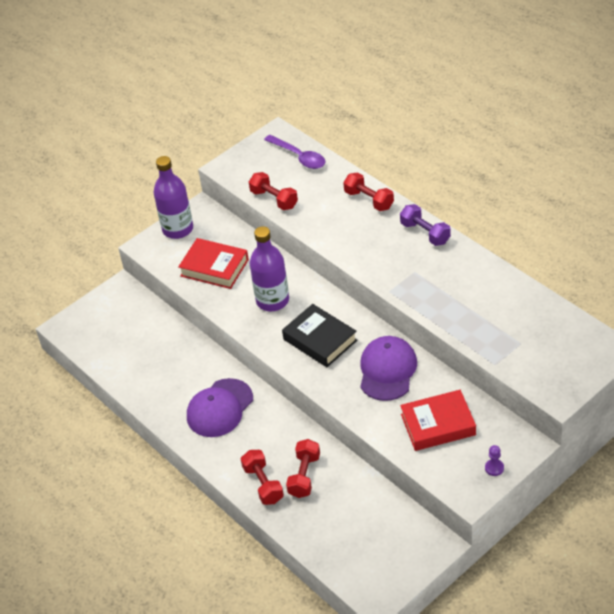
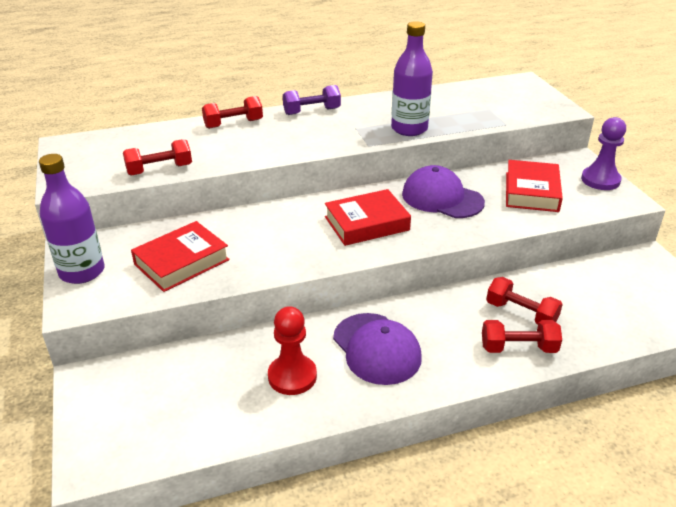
camera: 70 degrees left, 10 degrees down
(171, 377) = (292, 376): none -> red pawn
(272, 301) = (279, 237): purple bottle -> purple bottle (409, 129)
(299, 157) = (118, 141): purple spoon -> none
(320, 340) = (367, 223): black book -> red book
(494, 468) = (600, 180): purple pawn -> purple pawn, size x2.00

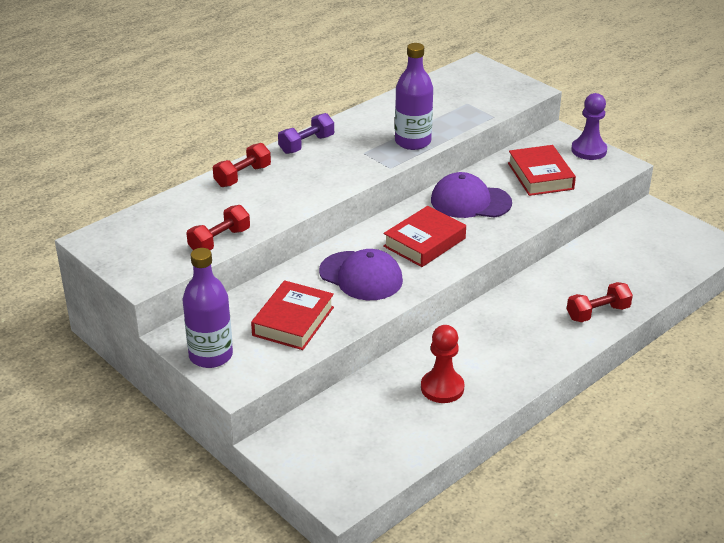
camera: 25 degrees left, 0 degrees up
(376, 348) = (491, 347): purple cap -> purple cap (361, 276)
(521, 313) = (583, 285): red dumbbell -> none

